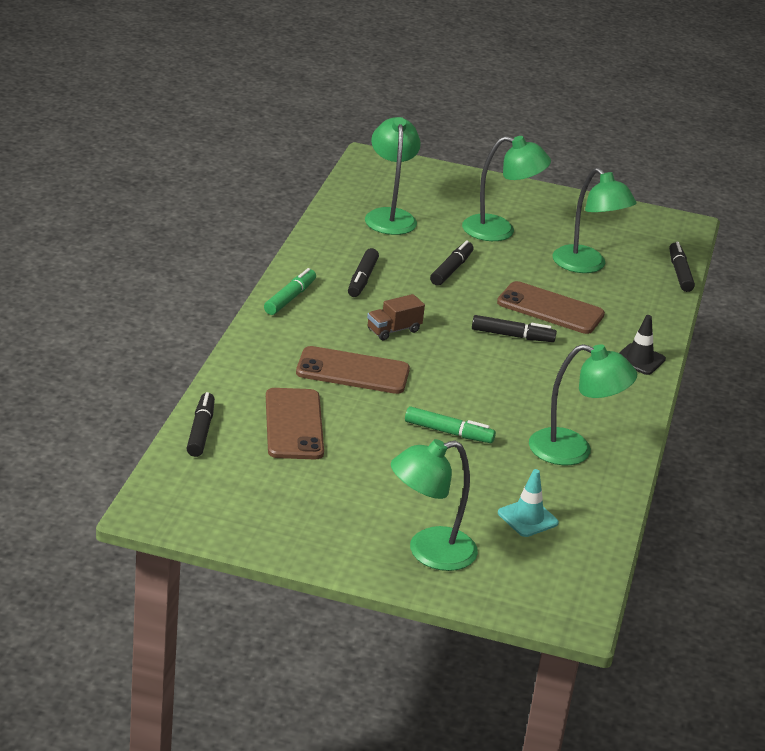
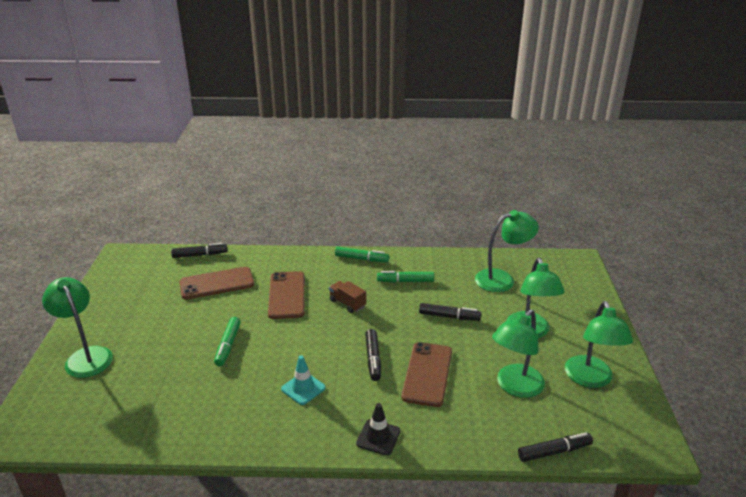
camera: 80 degrees right, 0 degrees up
(362, 279) = (405, 281): black marker -> green marker
(527, 518) = (129, 397): turquoise traffic cone -> turquoise traffic cone (303, 388)
(573, 450) = (223, 411): green lamp -> green lamp (590, 379)

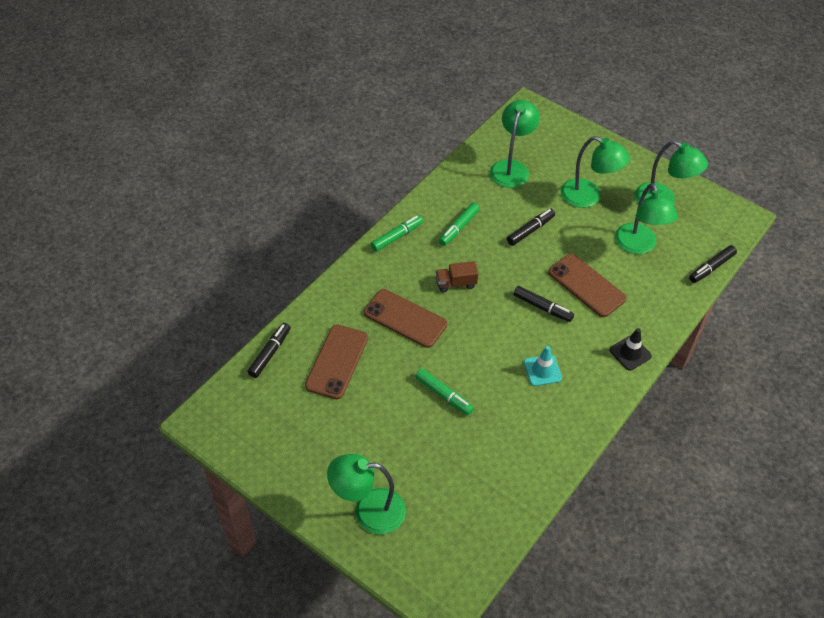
camera: 55 degrees left, 20 degrees up
(554, 451) = (711, 268): black marker -> black marker turned 150 degrees counterclockwise

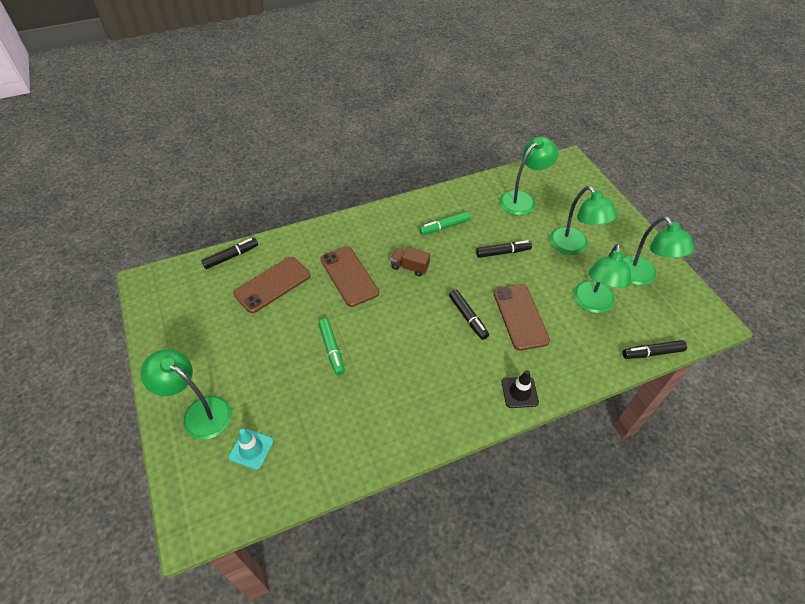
camera: 30 degrees right, 0 degrees up
(397, 237) = (391, 214): green marker -> none
(542, 370) = (429, 369): turquoise traffic cone -> turquoise traffic cone (251, 449)

